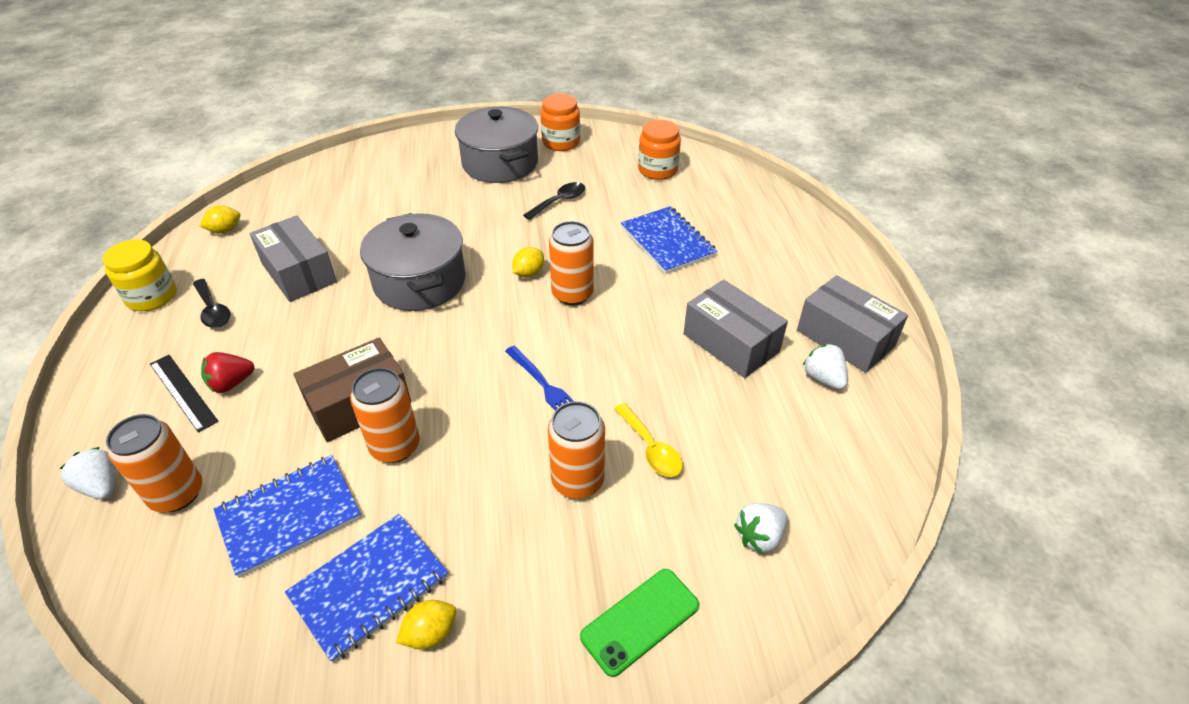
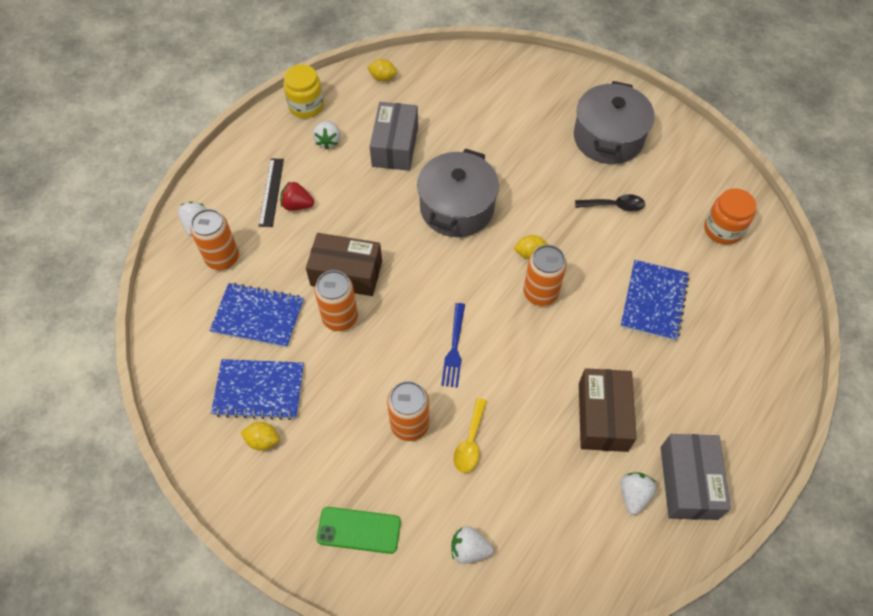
camera: 45 degrees right, 15 degrees up
(213, 310) = (328, 141): black spoon -> white strawberry
(561, 142) = (675, 148): orange jar -> none
(731, 343) = (603, 417): grey box -> brown box

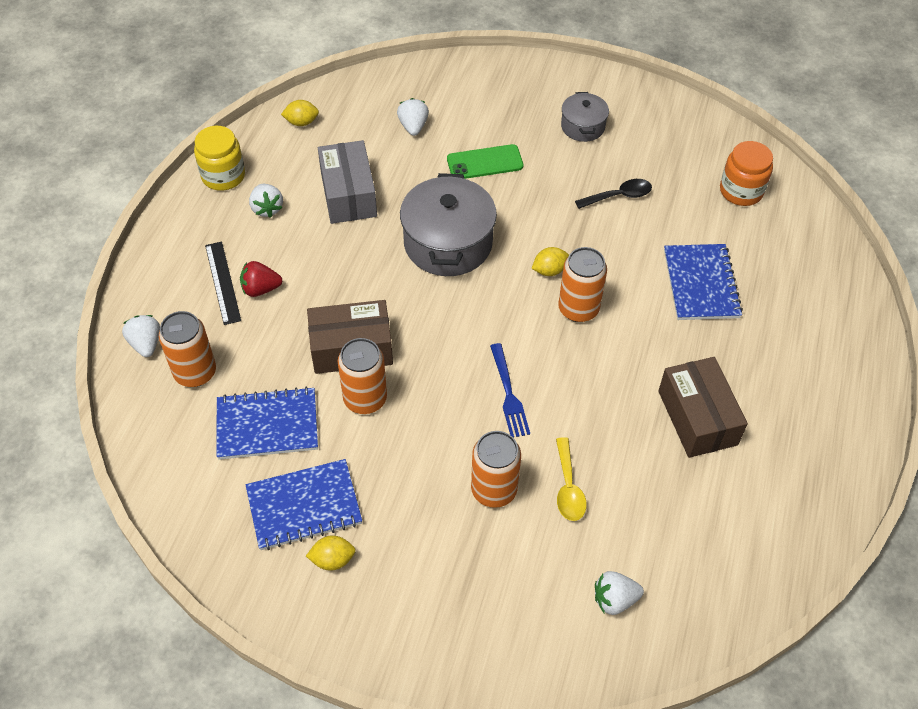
camera: 20 degrees left, 5 degrees down
(359, 530) = (485, 620): green phone -> green phone (485, 162)
(608, 138) = (583, 126): grey pot -> grey pot, size x0.54
(633, 495) = (762, 487): white strawberry -> white strawberry (413, 126)
(688, 482) = (811, 457): grey box -> none

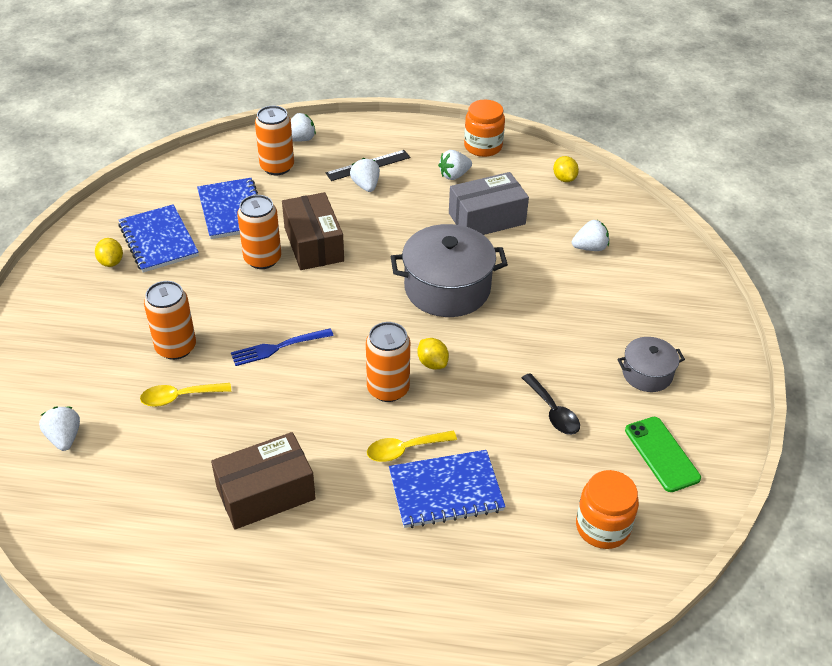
camera: 80 degrees right, 10 degrees down
(223, 176) = (483, 146): yellow jar -> orange jar
(260, 289) = (366, 186): red strawberry -> white strawberry
(485, 162) = (561, 302): green phone -> green phone (661, 454)
(653, 306) = (405, 449): none -> yellow spoon

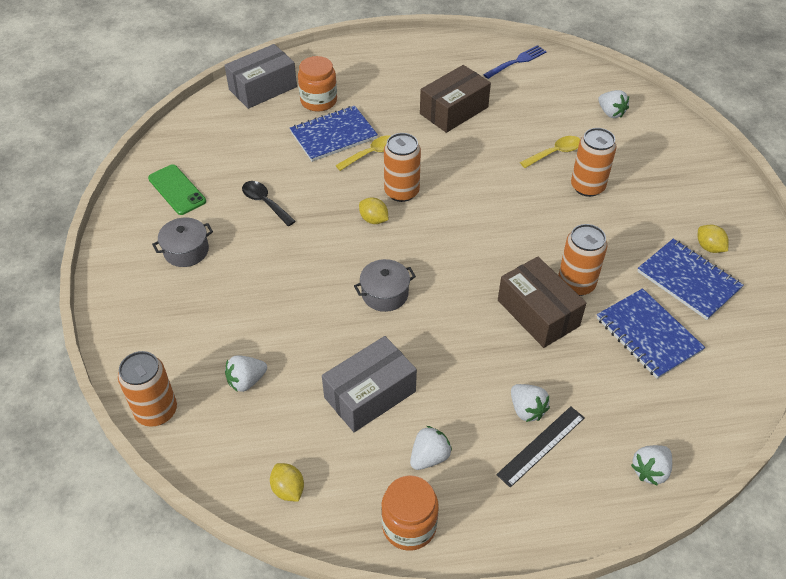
camera: 165 degrees right, 5 degrees up
(277, 167) = (645, 412): orange can -> orange can (156, 411)
(278, 347) = (506, 204): blue fork -> blue fork (516, 62)
(447, 288) = (385, 294): grey pot -> grey pot, size x0.54
(532, 610) = (263, 88): none -> grey box
(602, 527) = (221, 136): orange jar -> orange jar (318, 101)

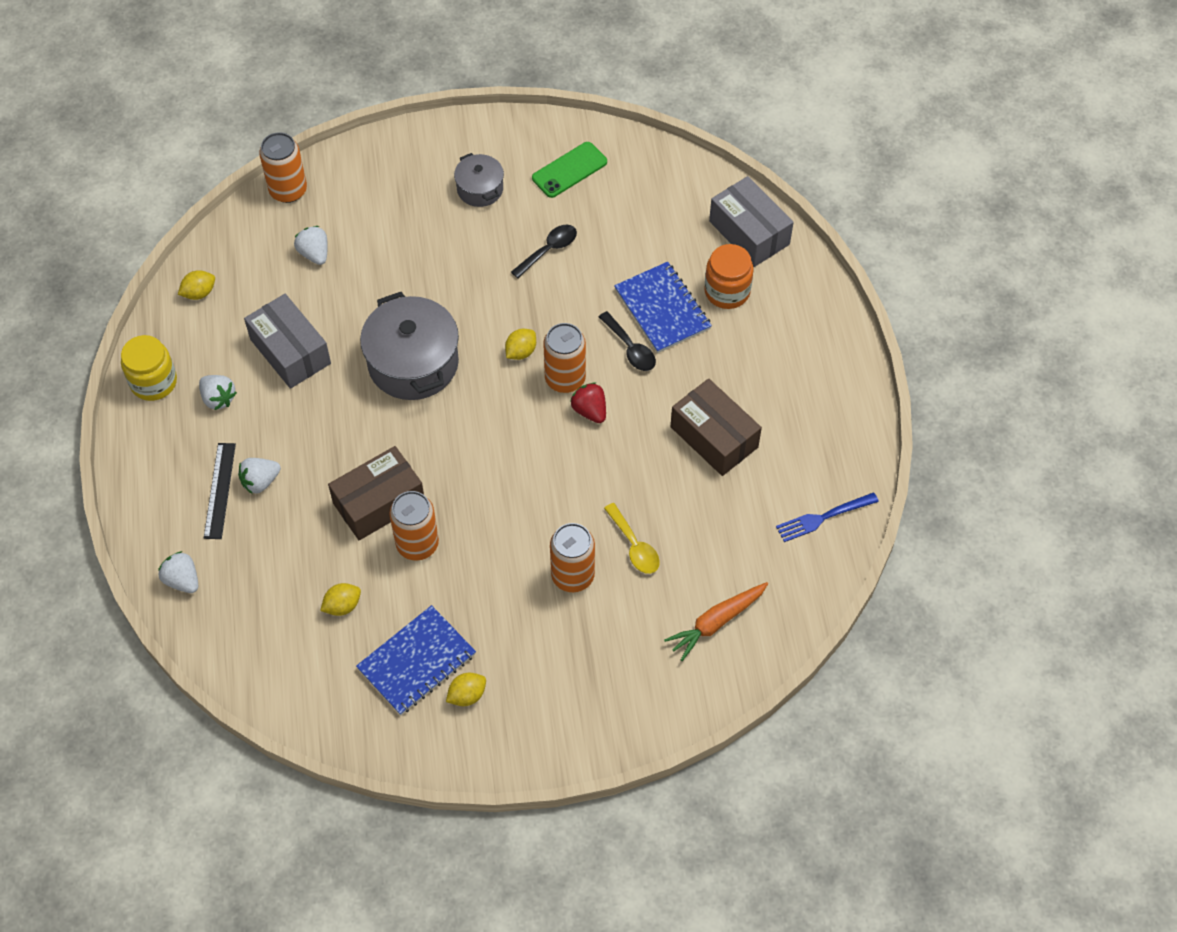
camera: 90 degrees right, 10 degrees up
(371, 154) = (630, 348): yellow spoon -> black spoon
(385, 294) = (413, 363): grey pot -> grey pot, size x1.85
(409, 526) = (153, 382): orange jar -> yellow jar
(433, 177) = (590, 410): none -> red strawberry
(516, 62) = (823, 517): blue fork -> blue fork turned 105 degrees clockwise
(541, 446) = (219, 490): black ruler -> black ruler turned 45 degrees clockwise
(611, 113) = (716, 622): white strawberry -> orange carrot
(648, 335) = (342, 606): blue notebook -> yellow lemon

